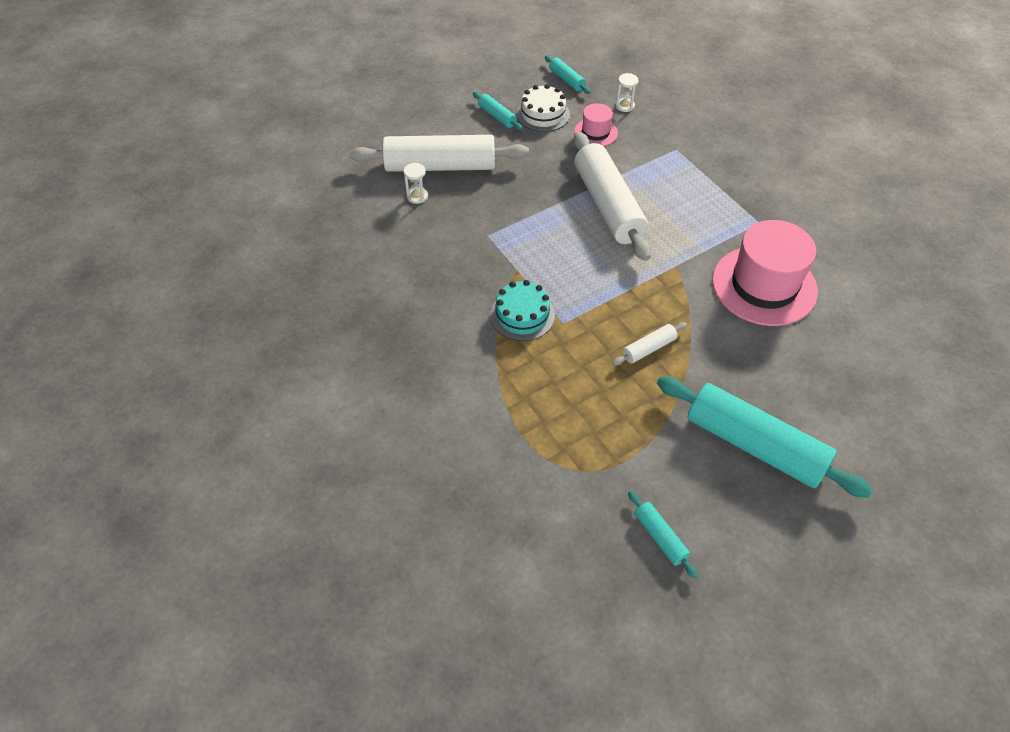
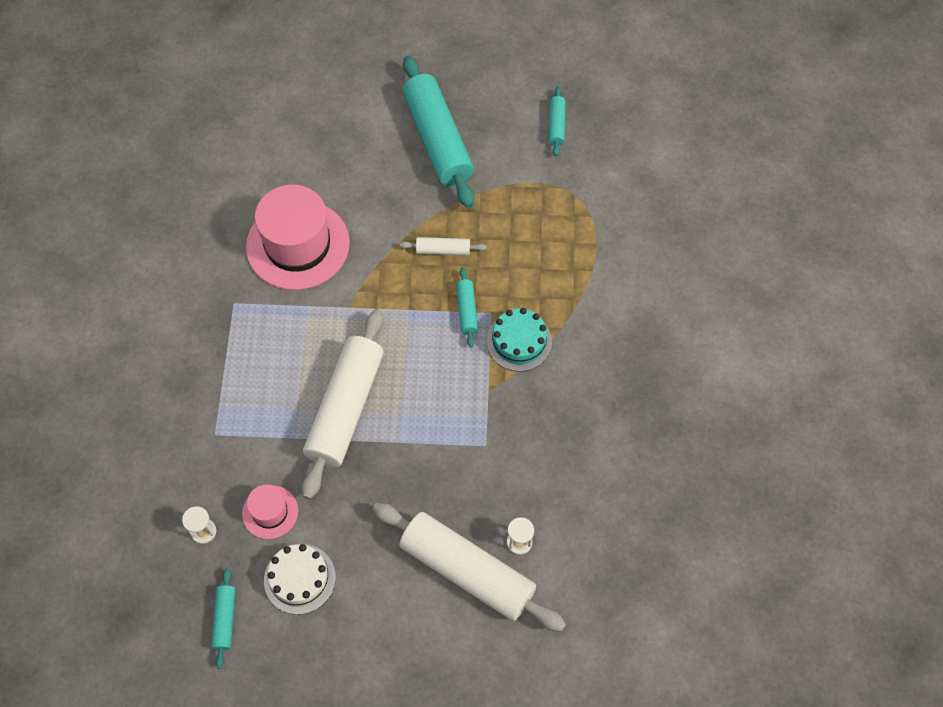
camera: 145 degrees left, 10 degrees up
(497, 116) = (351, 610): turquoise rolling pin -> turquoise rolling pin (466, 310)

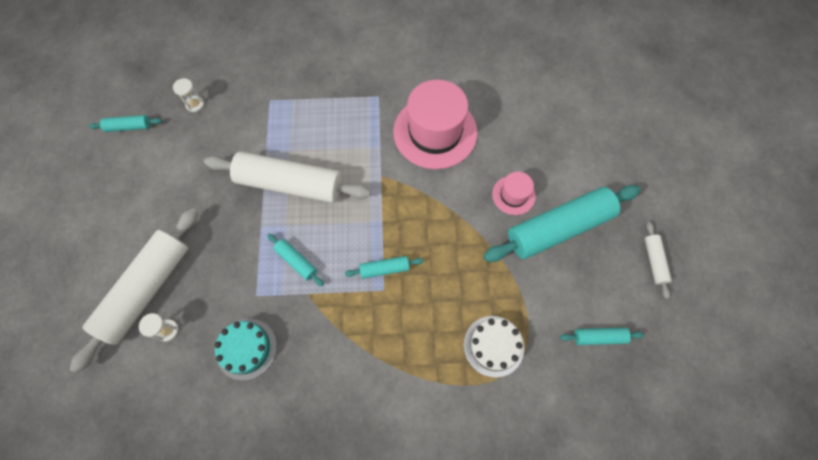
camera: 85 degrees right, 5 degrees up
(270, 512) = (207, 143): pink hat -> pink hat (513, 195)
(299, 579) = (153, 169): white cake -> white cake (493, 346)
(443, 250) = (443, 243): white rolling pin -> white rolling pin (654, 261)
(448, 402) = (296, 261): none -> turquoise rolling pin
(519, 341) = (356, 317): turquoise cake -> turquoise cake (246, 349)

